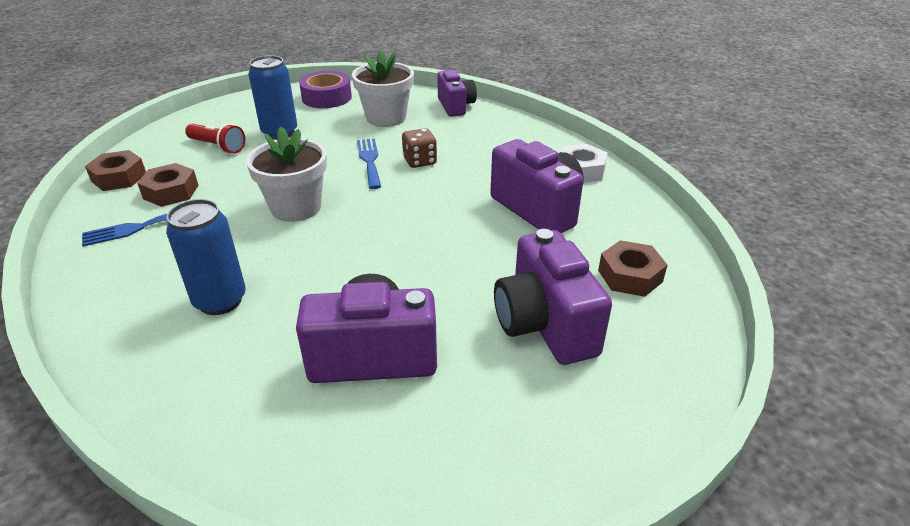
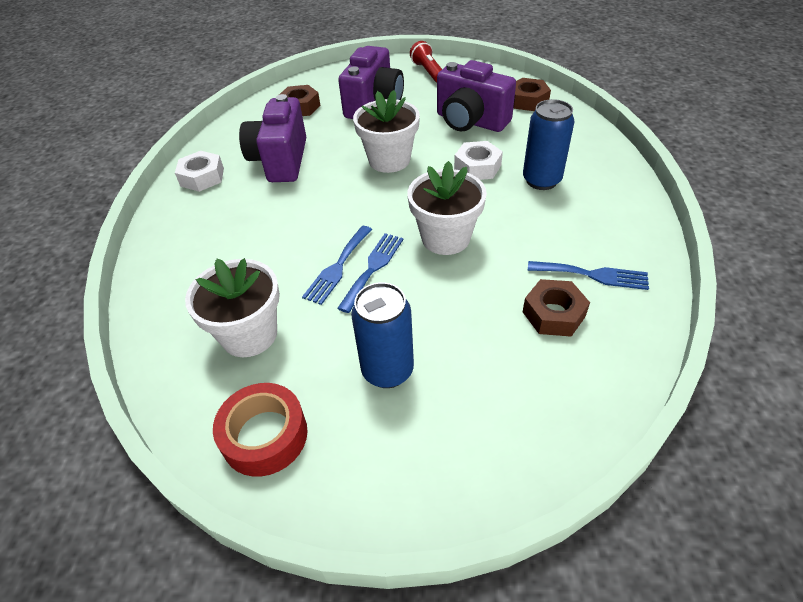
camera: 140 degrees left, 10 degrees up
(119, 177) = (611, 372): brown nut -> brown nut (527, 100)
(218, 147) = (476, 379): red flashlight -> red flashlight (428, 72)
(312, 287) = (477, 167): none -> white nut
(326, 97) = (265, 435): purple tape -> red tape
(340, 169) = (372, 269): none -> blue fork
(420, 161) = (297, 244): brown dice -> none
(425, 254) = (389, 160): none -> white flower pot
(455, 106) = (158, 315): purple camera -> none

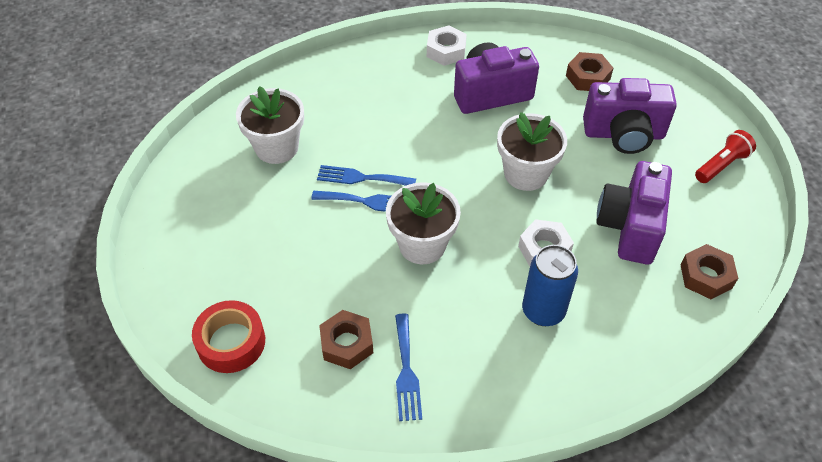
camera: 70 degrees right, 5 degrees up
(265, 435) = (194, 186): red tape -> red tape (231, 342)
(387, 370) = (260, 239): blue can -> none

